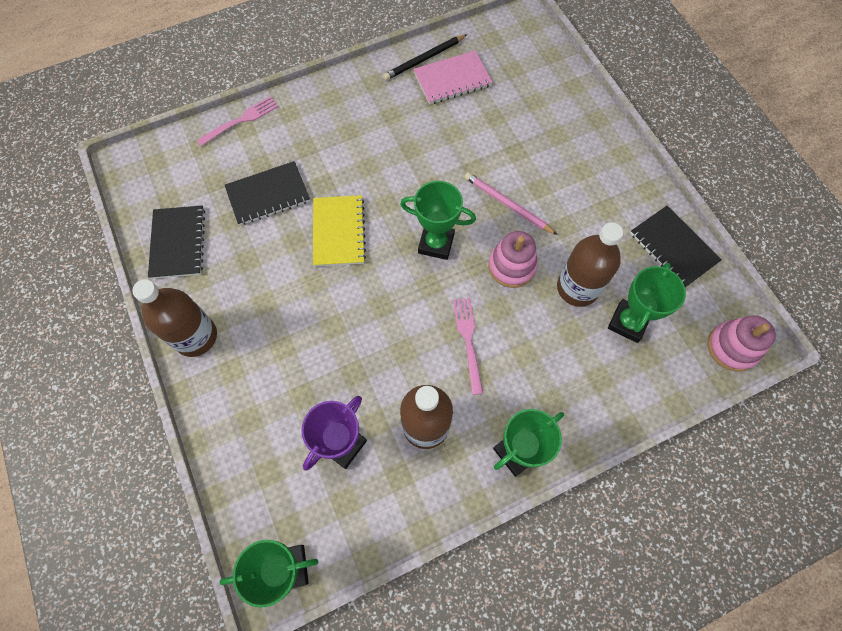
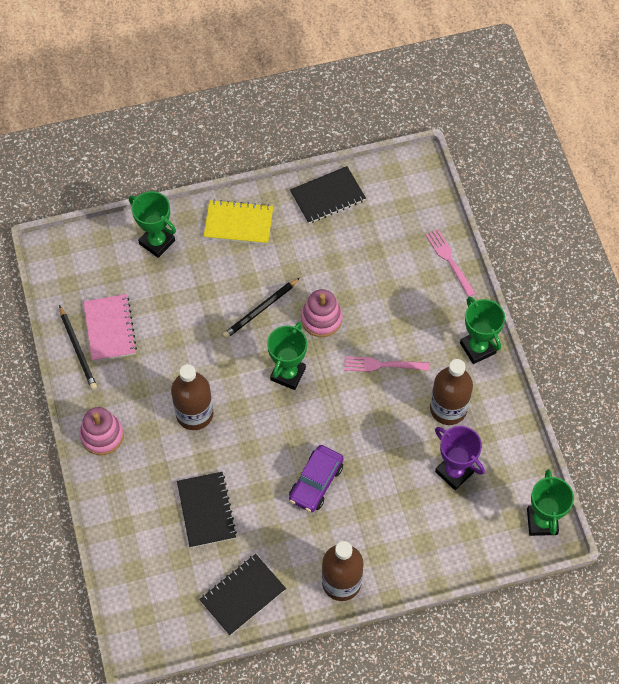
camera: 80 degrees left, 5 degrees down
(178, 243) = (242, 595): black notebook -> black notebook turned 45 degrees counterclockwise
(240, 120) = (112, 530): pink fork -> pink fork (449, 261)
(311, 292) = (316, 482): none -> purple car
(339, 232) = (259, 452): yellow notebook -> yellow notebook (238, 223)
(507, 204) = (260, 310): pink pencil -> black pencil
(577, 288) = (350, 275): brown bottle -> brown bottle (194, 414)
(628, 322) = (387, 246): green trophy -> green trophy (157, 242)
(732, 347) = (419, 182): pink stacking toy -> pink stacking toy (102, 435)

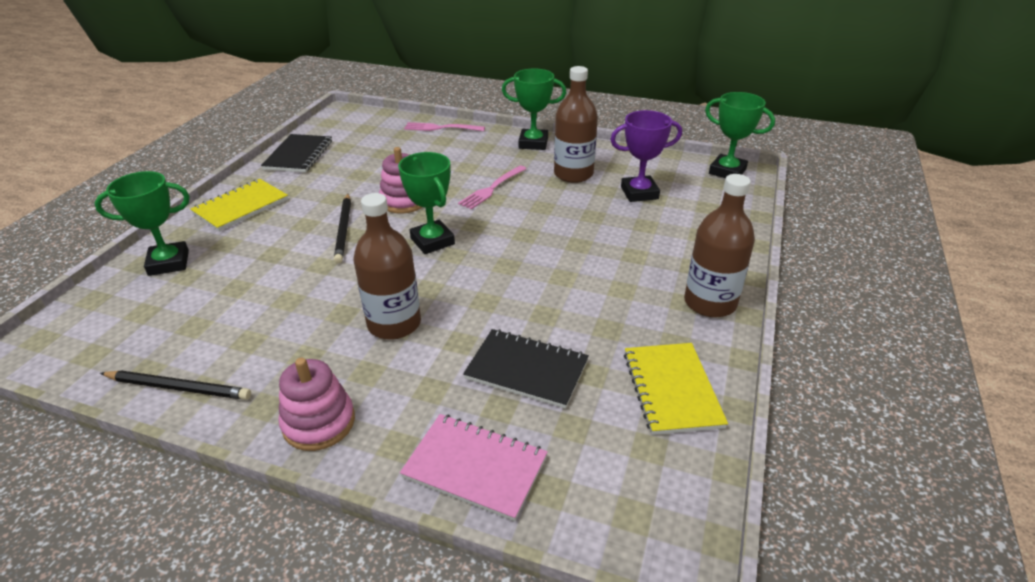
camera: 55 degrees left, 25 degrees down
(110, 329) = (199, 345): pink notebook -> pink notebook (475, 467)
(242, 595) = (672, 389): black notebook -> yellow notebook
(316, 482) = (573, 272): purple car -> none

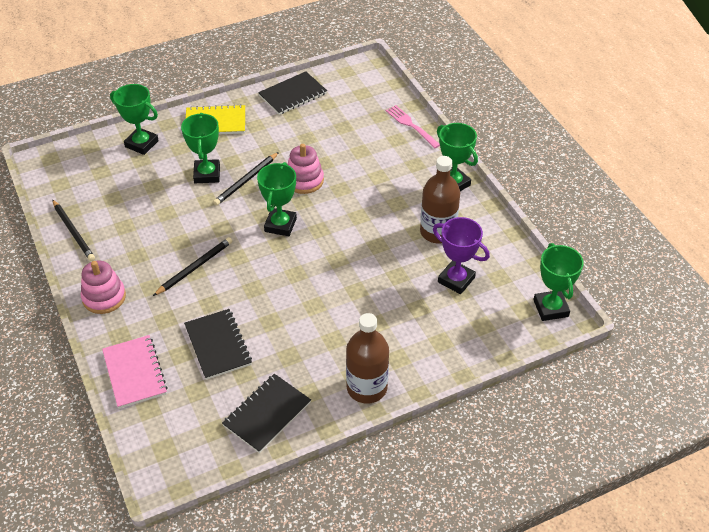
camera: 45 degrees right, 10 degrees up
(291, 246) = (207, 174): none -> green trophy
(394, 324) = (194, 267): brown bottle -> black pencil
(492, 188) = (368, 207): pink fork -> none
(672, 389) = (267, 414): yellow notebook -> black notebook

